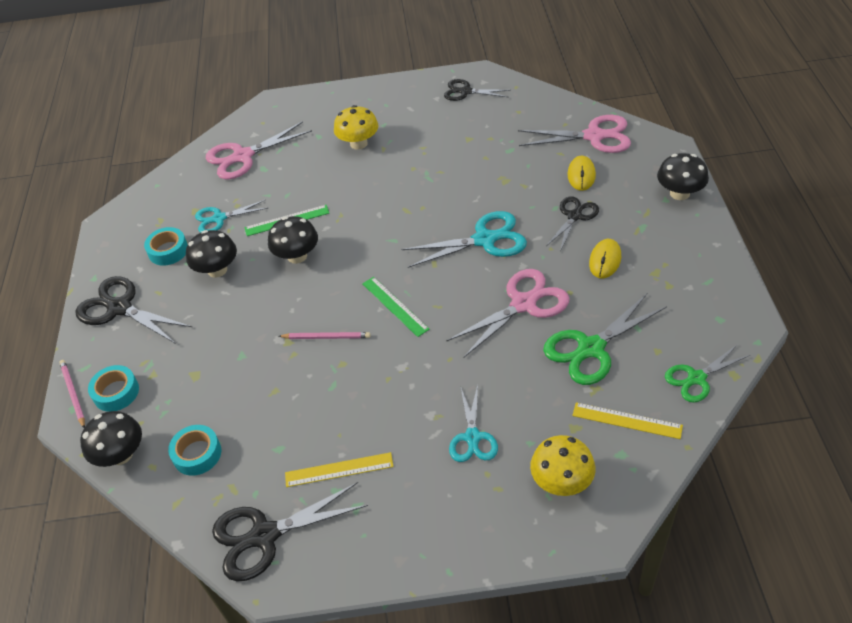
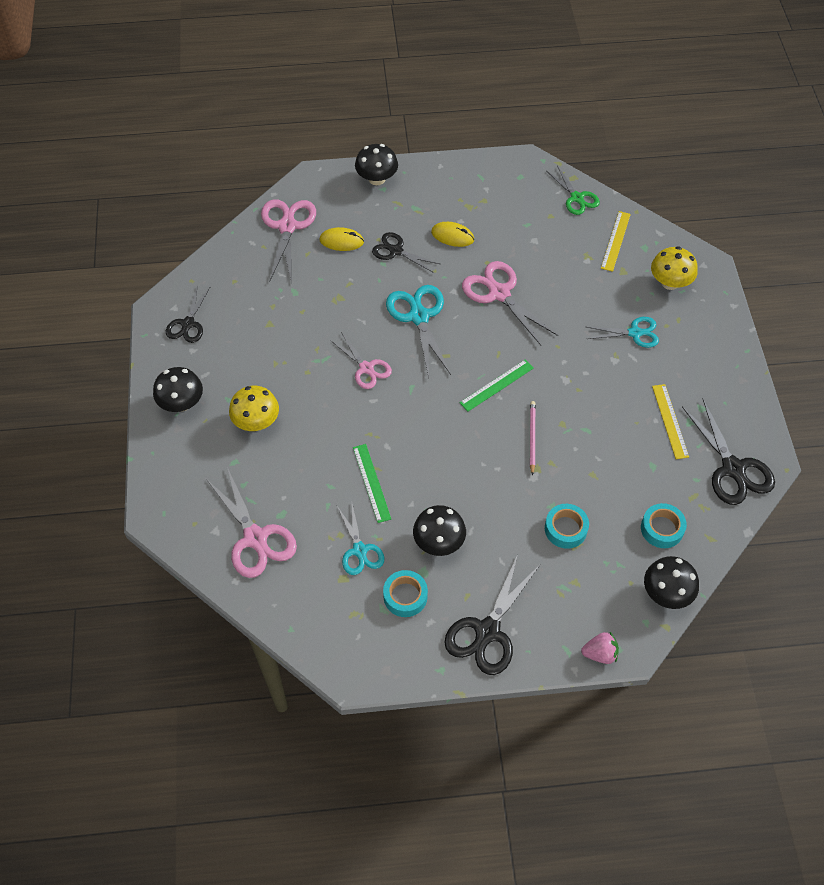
camera: 95 degrees left, 10 degrees up
(73, 394) = (600, 653): pink pencil -> pink strawberry
(116, 392) = (597, 612): turquoise tape -> turquoise tape (565, 529)
(297, 256) = (425, 469): black mushroom -> black mushroom (181, 403)
(417, 206) = (366, 368): none -> pink scissors
(591, 348) = (547, 254): green scissors -> none

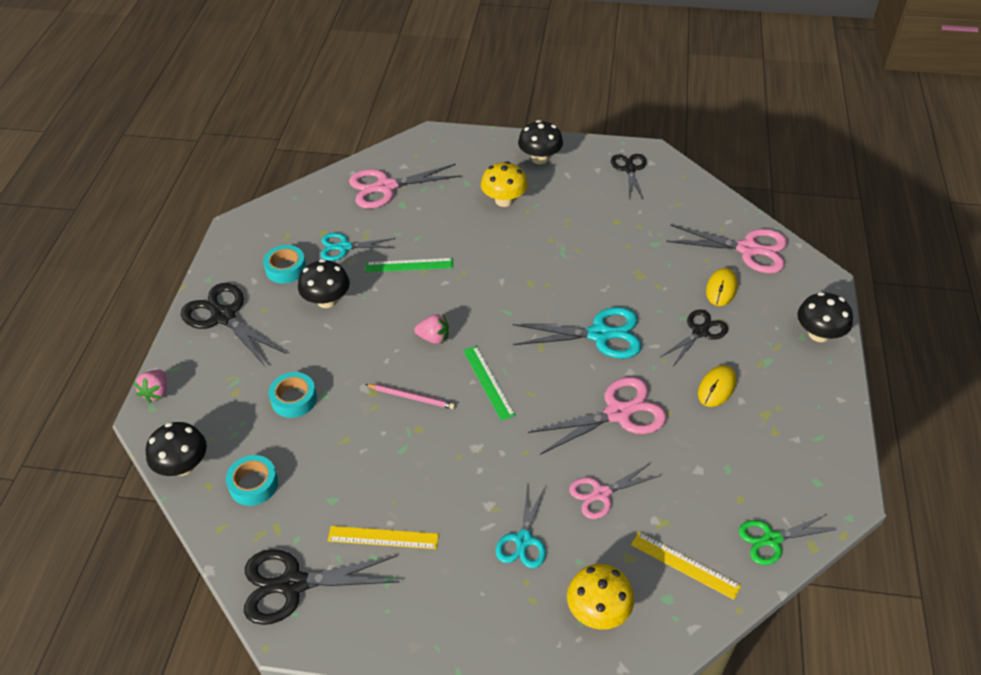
camera: 105 degrees right, 10 degrees down
(188, 324) = (629, 169): black scissors -> black scissors turned 60 degrees clockwise
(366, 368) = (542, 282): pink scissors -> pink scissors (601, 493)
(460, 438) = (433, 338): none -> pink strawberry

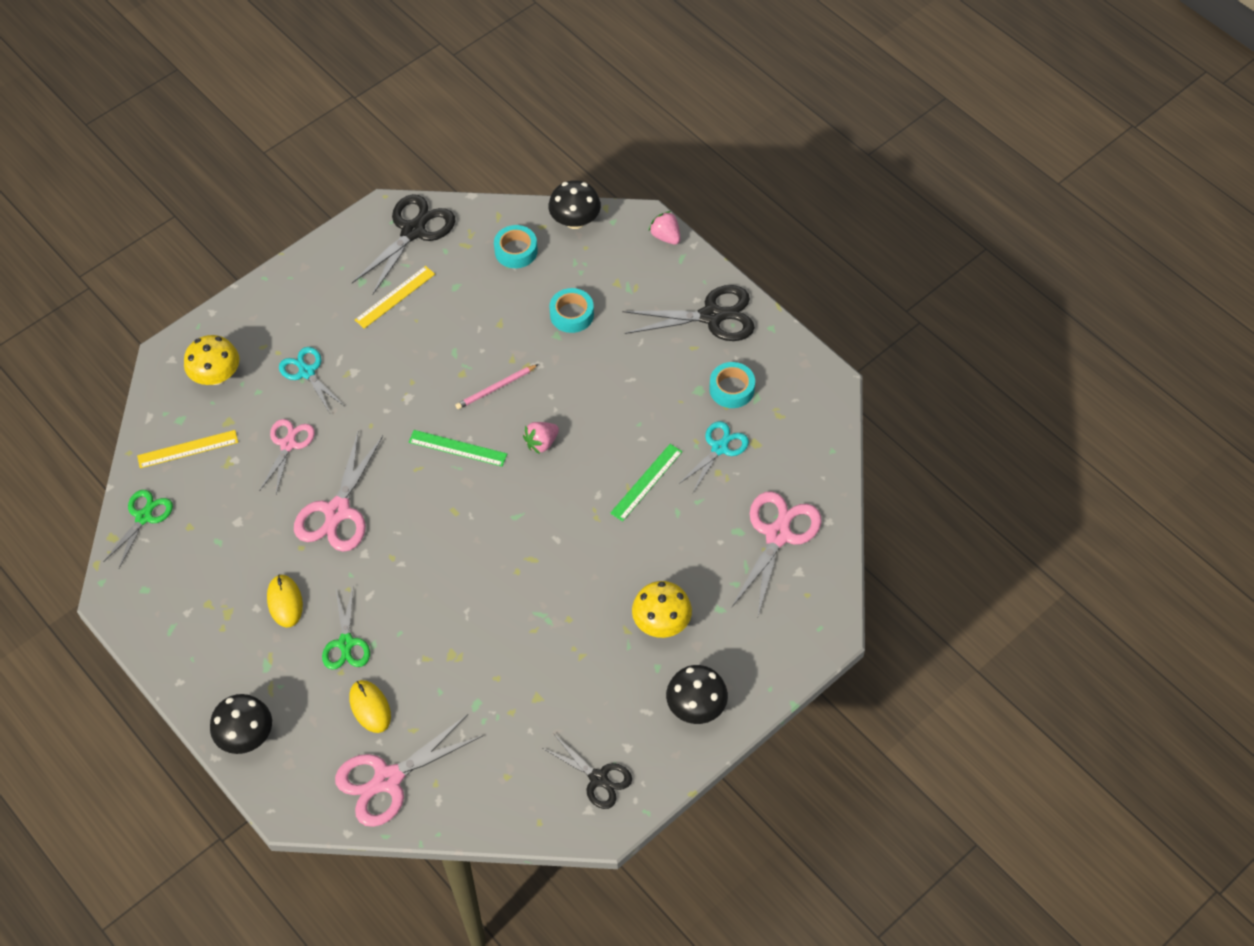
camera: 130 degrees right, 10 degrees up
(327, 300) = (661, 396): black mushroom -> none
(599, 334) = (422, 564): turquoise scissors -> none
(700, 332) = (346, 643): black scissors -> green scissors

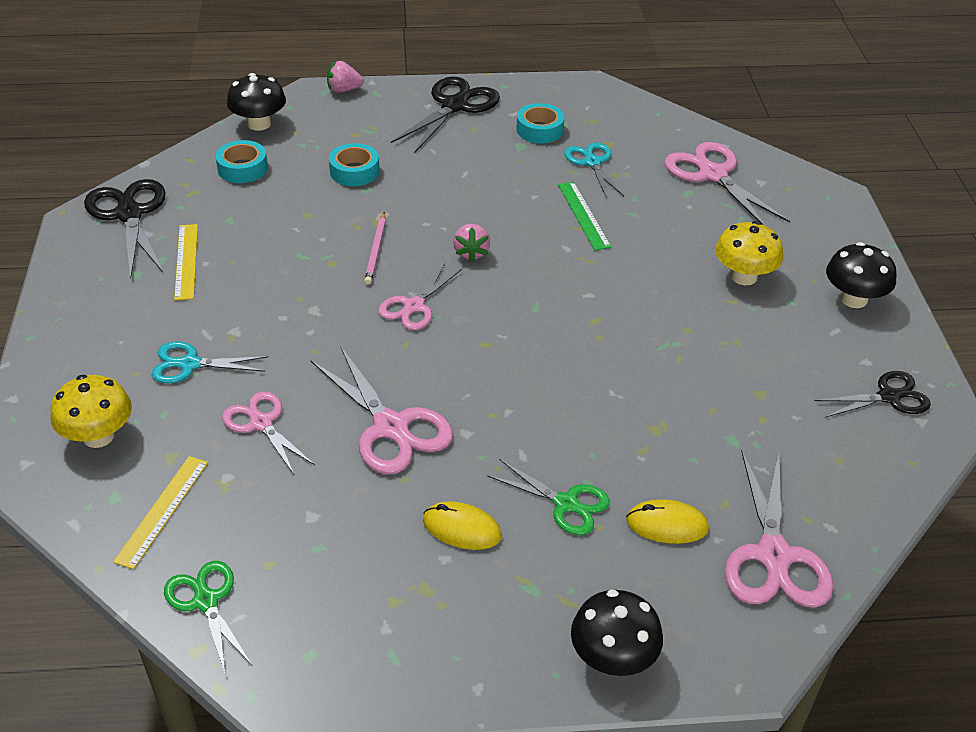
camera: 55 degrees left, 15 degrees down
(457, 448) = (414, 306): green ruler -> pink scissors

